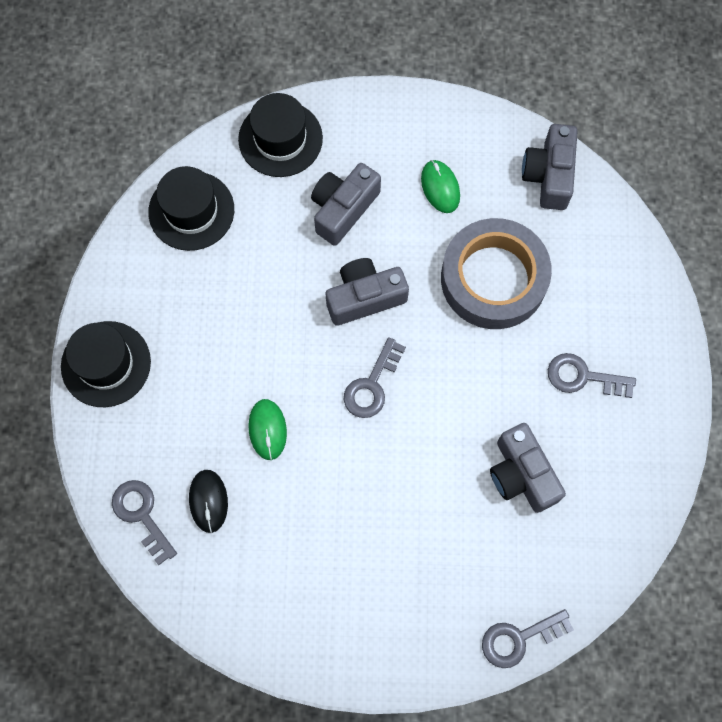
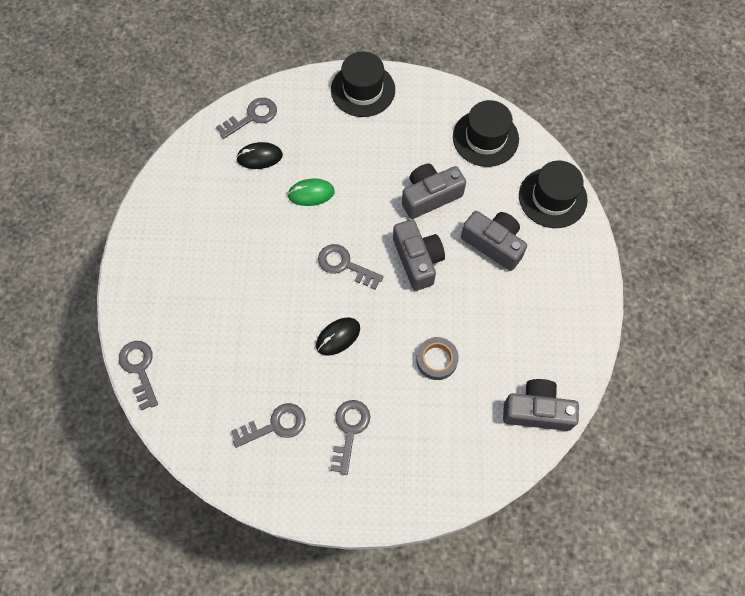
camera: 90 degrees right, 5 degrees down
(440, 187) = (518, 319): green mouse -> none
(468, 392) = (338, 337): none -> black mouse
(493, 279) = (436, 360): grey tape -> grey tape, size x0.46
(521, 474) = (268, 376): grey camera -> grey camera (430, 196)
(582, 463) = (274, 425): none -> grey key

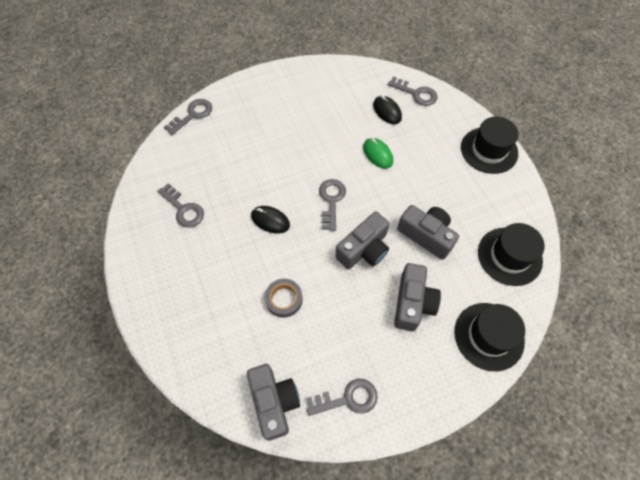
camera: 65 degrees right, 5 degrees down
(349, 431) = (198, 260): grey key -> grey key (347, 399)

